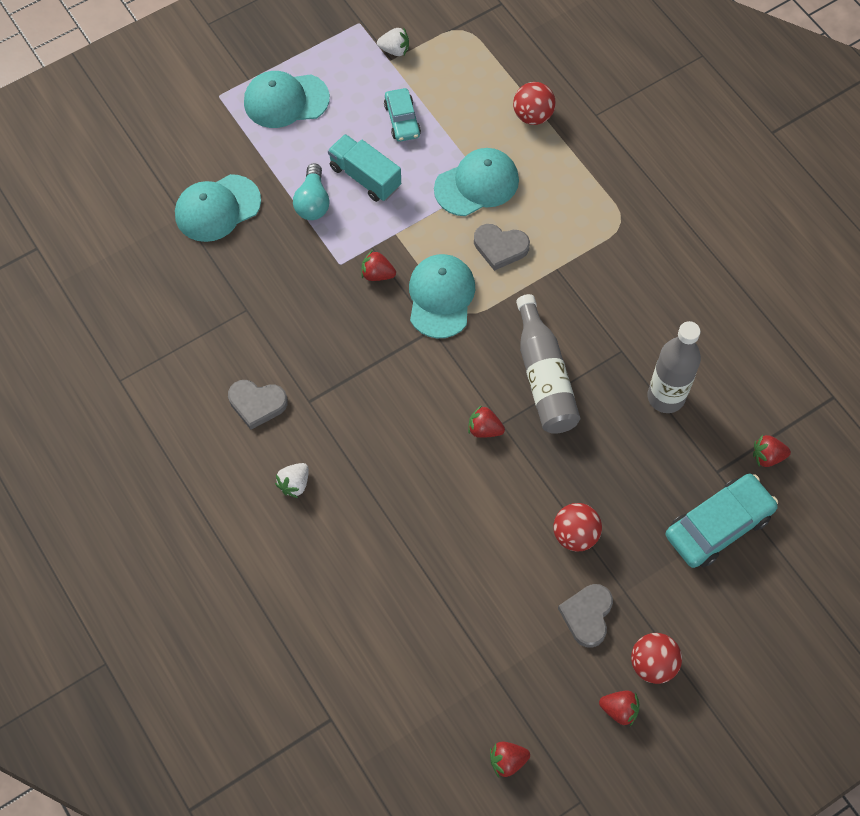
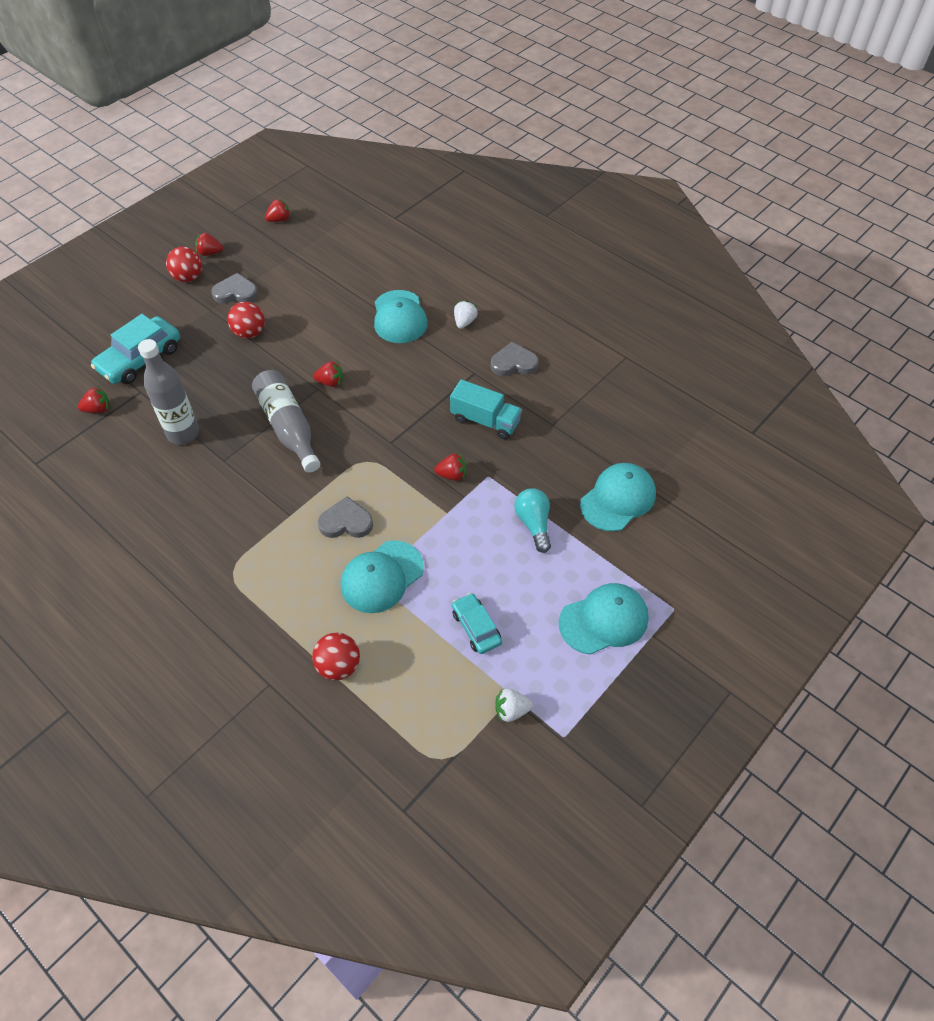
camera: 165 degrees right, 10 degrees down
(365, 177) = (493, 559): turquoise truck -> turquoise truck (485, 421)
(441, 297) = (390, 469): turquoise cap -> turquoise cap (399, 317)
(587, 615) = (236, 293): grey heart -> grey heart turned 90 degrees counterclockwise

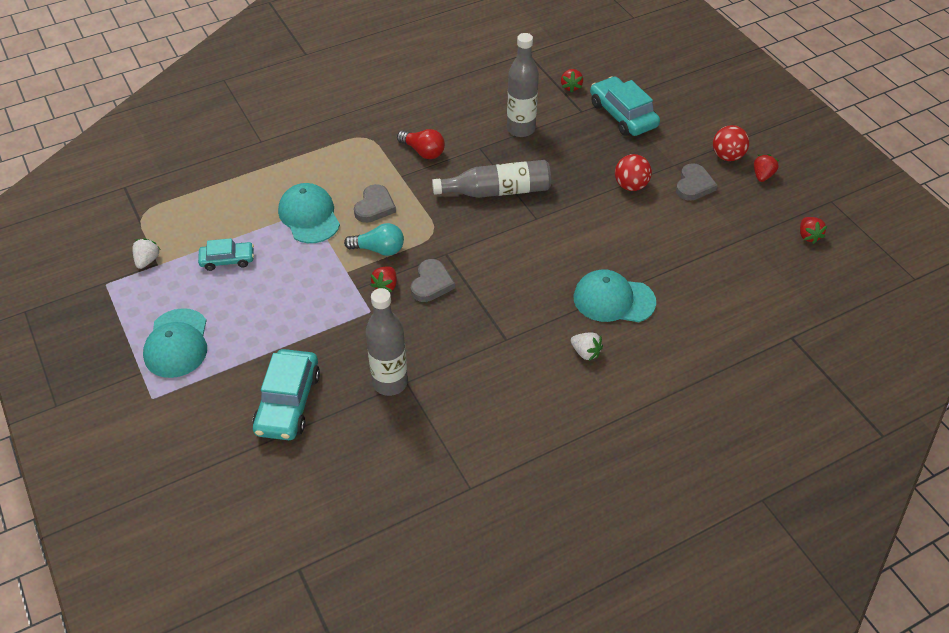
camera: 110 degrees right, 5 degrees down
(243, 508) = (423, 151): none -> red light bulb
(330, 382) = (540, 228): red strawberry -> none
(338, 666) = (250, 177): red ball -> none
(485, 421) = (437, 329): turquoise truck -> none
(514, 363) = (505, 377): grey heart -> grey heart (431, 283)
(534, 524) = (299, 328): turquoise light bulb -> turquoise light bulb (379, 249)
(559, 435) = (390, 383): none -> grey bottle
(618, 499) = (288, 402): turquoise cap -> turquoise car

